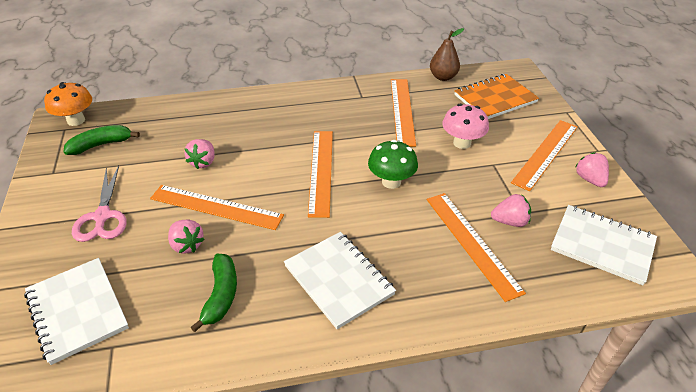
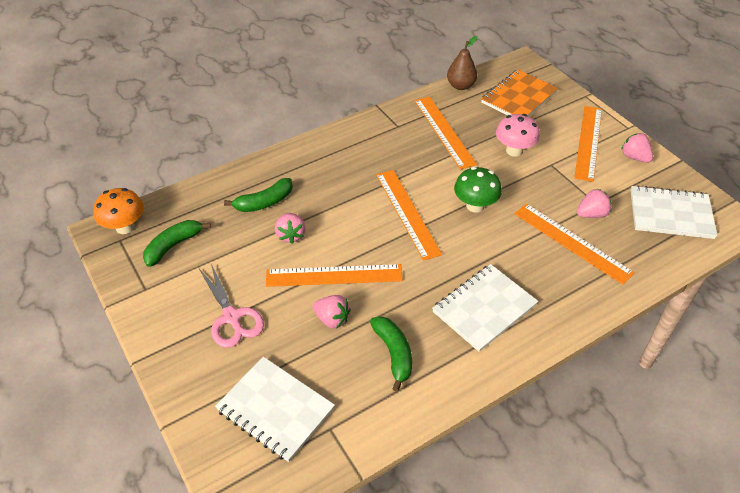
camera: 20 degrees left, 5 degrees up
(200, 130) = (264, 202): none -> green banana
(339, 280) = (484, 308): white notebook -> white notebook turned 75 degrees counterclockwise

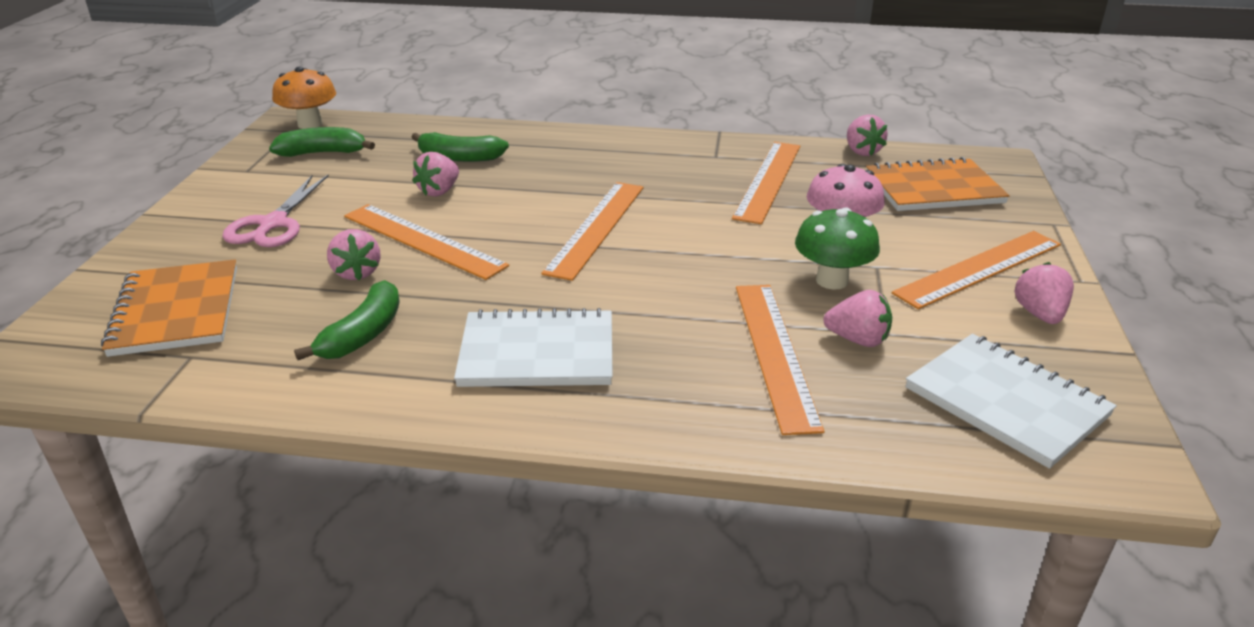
camera: 40 degrees right, 15 degrees down
(275, 409) = (176, 311): white notebook -> orange notebook
(460, 86) = (862, 151): brown pear -> pink strawberry
(475, 206) = (694, 258): green mushroom -> green mushroom (832, 280)

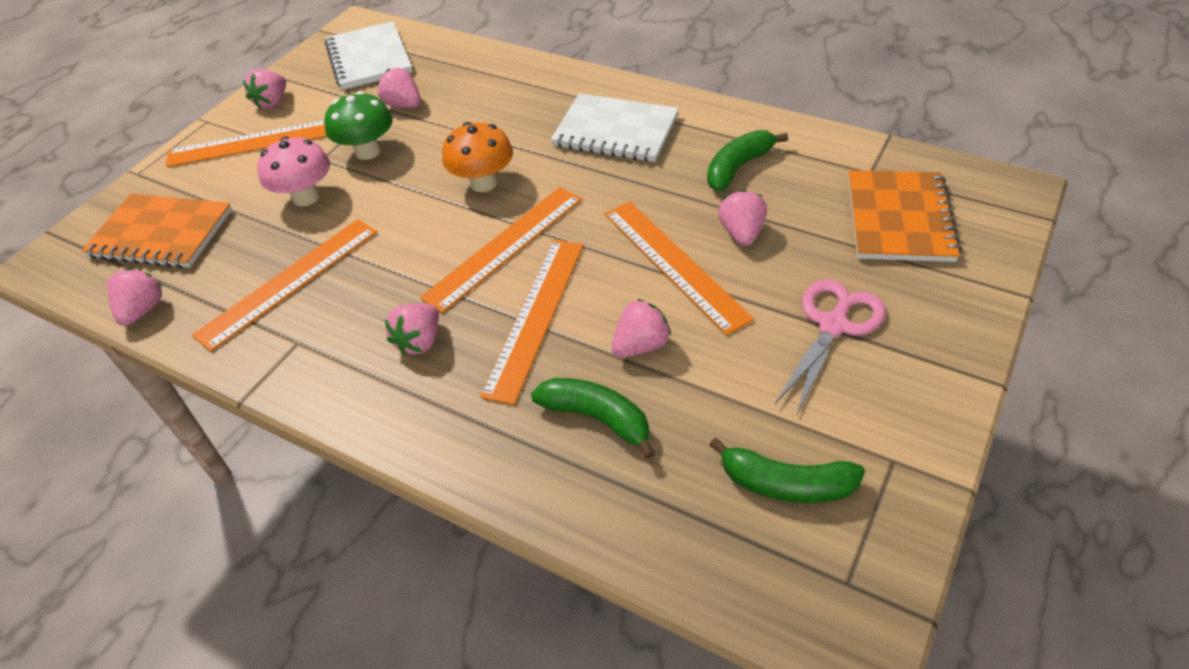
camera: 155 degrees left, 15 degrees up
(310, 124) = (815, 599): orange mushroom -> orange mushroom (483, 183)
(620, 169) = (419, 341): none -> pink strawberry
(775, 353) = (463, 105): orange ruler -> orange ruler (535, 316)

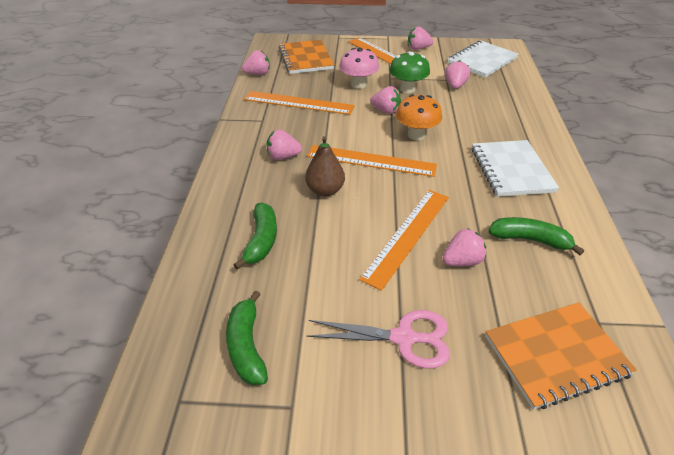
camera: 60 degrees right, 5 degrees down
(535, 316) = (325, 190): orange ruler -> brown pear
(640, 345) = (327, 241): pink strawberry -> pink strawberry (385, 111)

